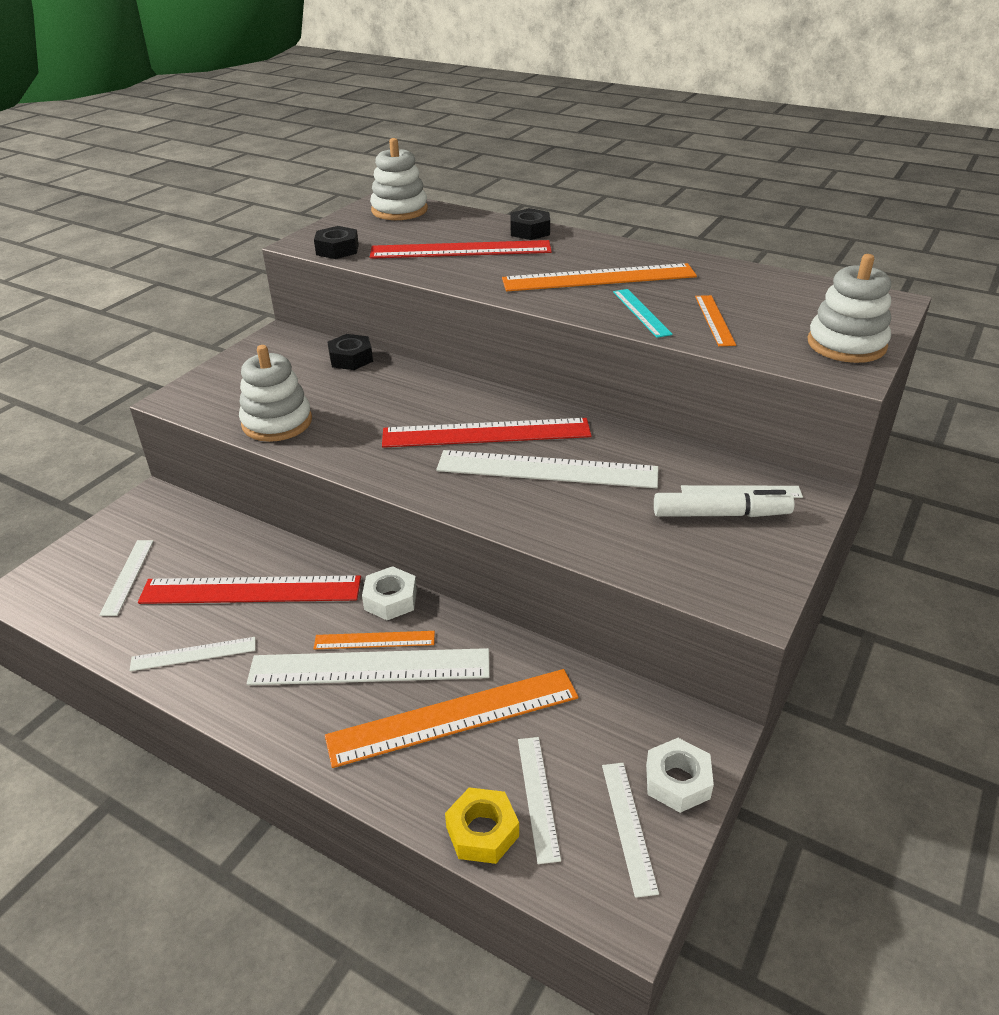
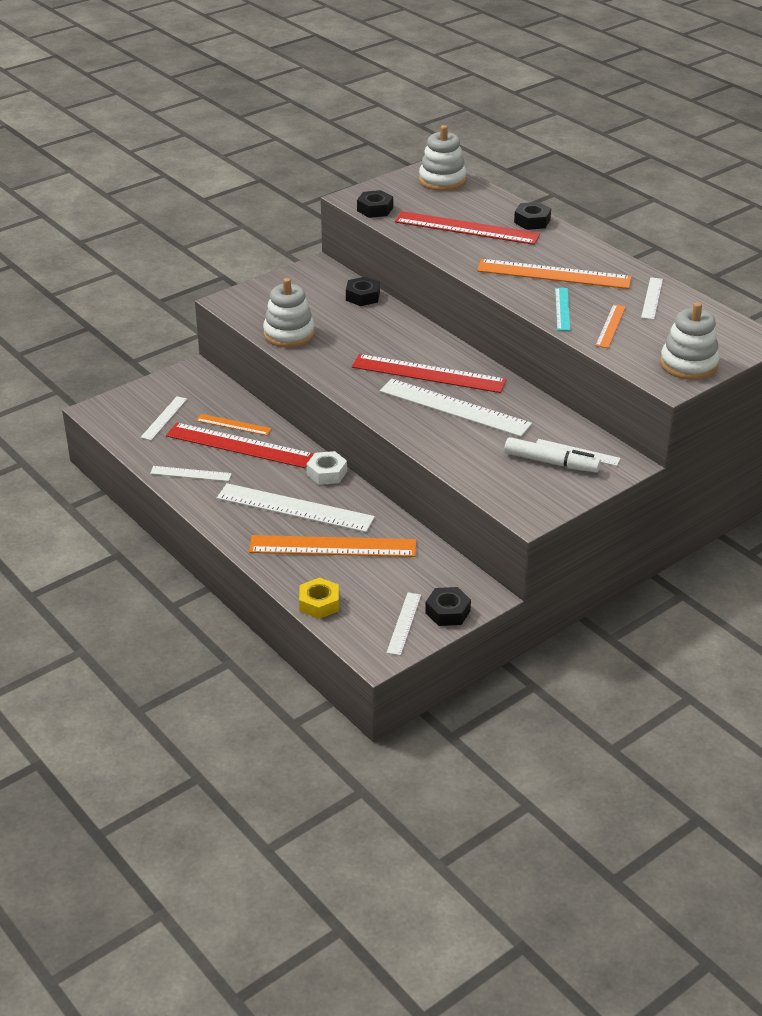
camera: 20 degrees right, 0 degrees up
(374, 640) = (305, 494): orange ruler -> orange ruler (233, 425)
(538, 797) = (360, 597): white ruler -> white ruler (652, 298)
(677, 781) = (448, 612): white nut -> black nut

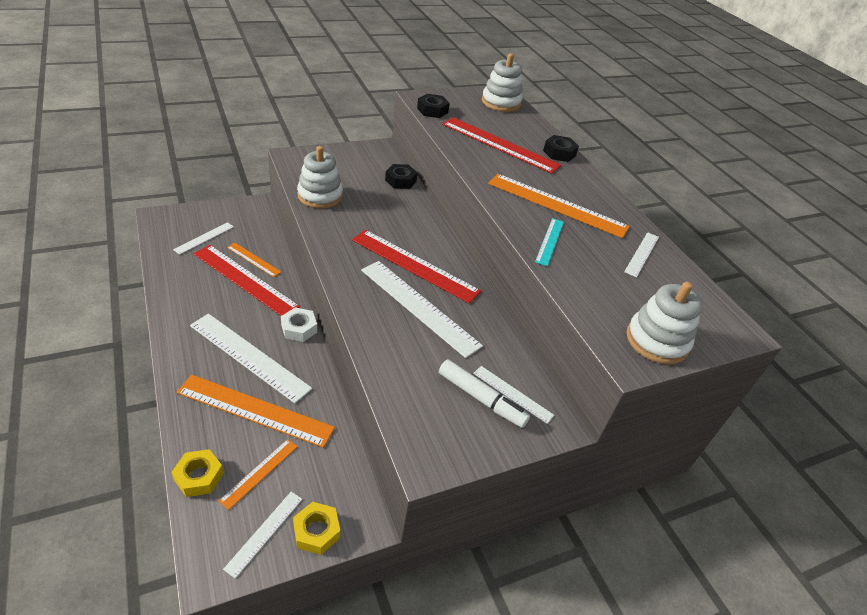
camera: 10 degrees right, 5 degrees up
(190, 473) = (187, 295): white ruler -> none
(448, 612) = (316, 531): black nut -> yellow nut
(610, 326) = (590, 272): orange ruler -> orange ruler (259, 472)

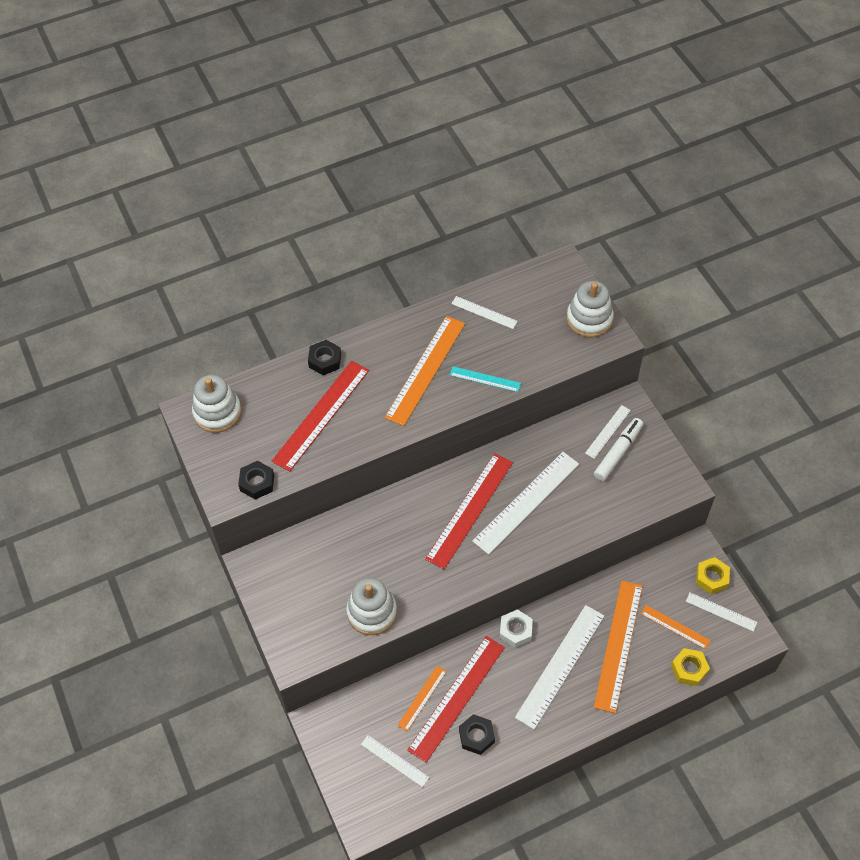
camera: 85 degrees left, 15 degrees up
(400, 181) = (322, 535): black nut -> black nut (476, 736)

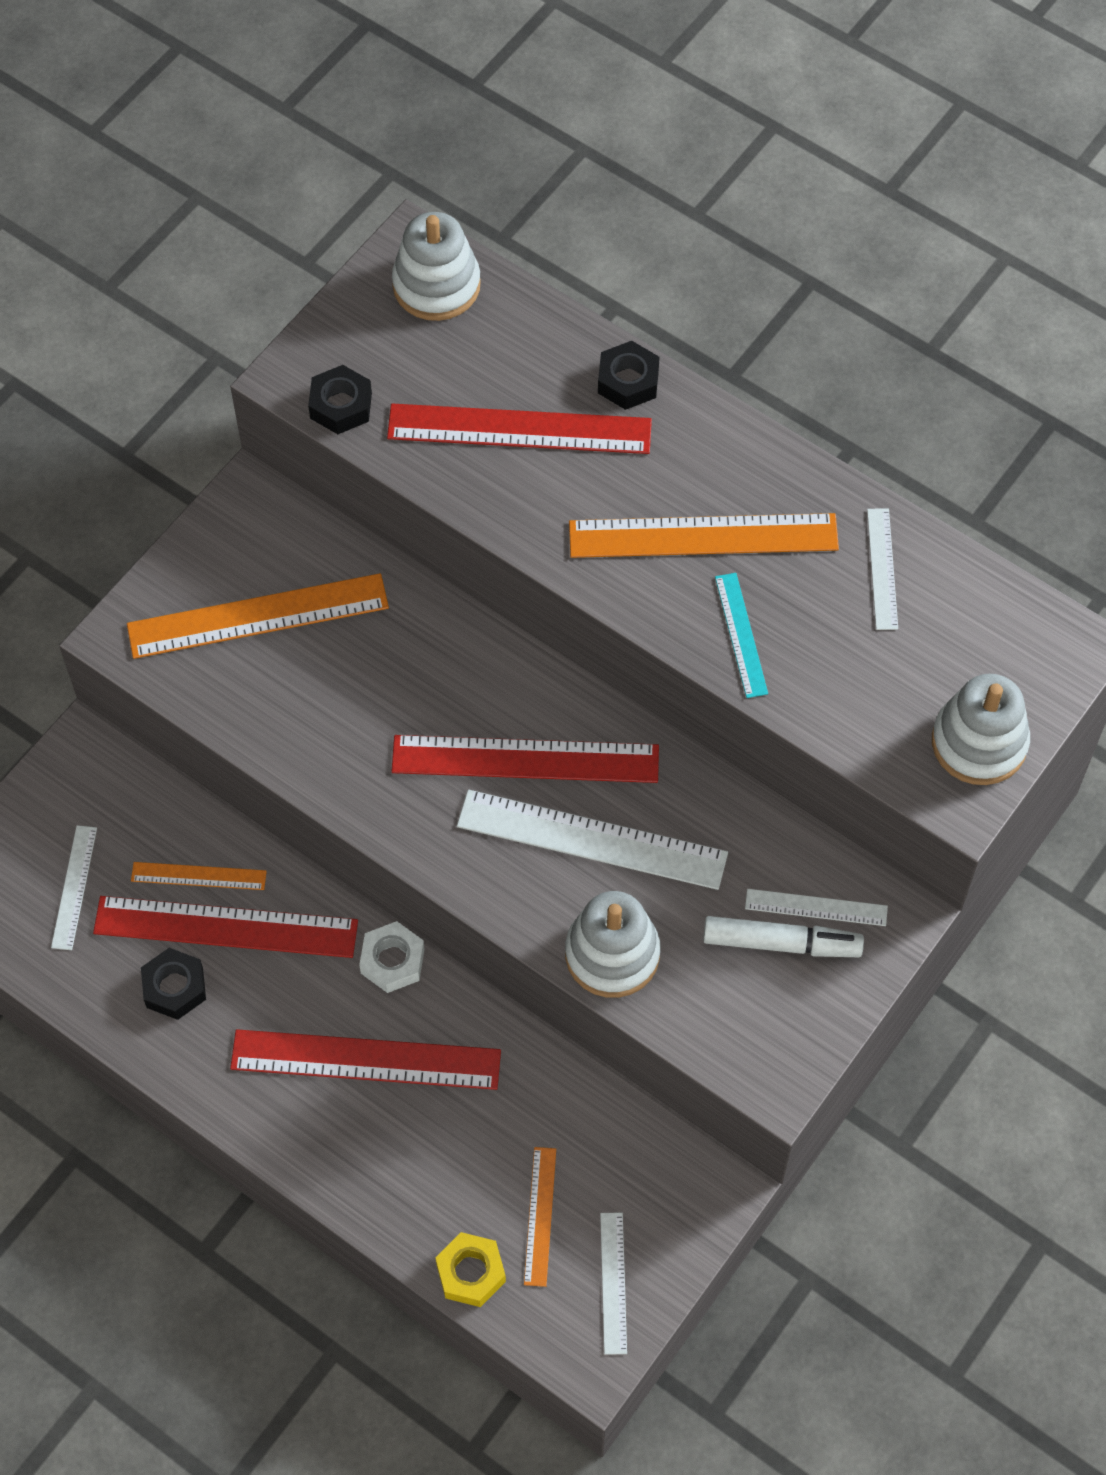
camera: 60 degrees right, 5 degrees up
(372, 612) = (257, 705): white stacking toy -> white stacking toy (612, 954)
(560, 665) = (366, 1059): white ruler -> red ruler
(618, 645) = (454, 1136): orange ruler -> orange ruler (258, 616)
(711, 578) = (673, 1239): yellow nut -> none

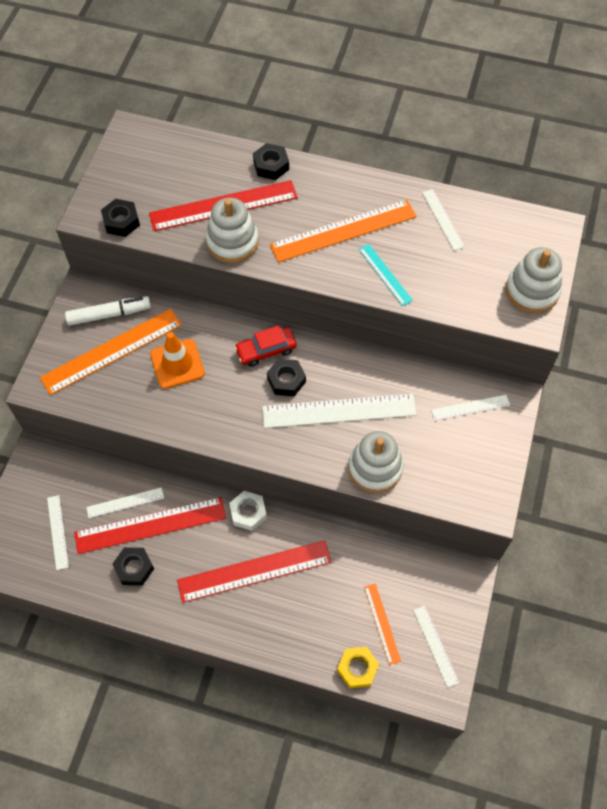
camera: 20 degrees left, 0 degrees up
(198, 876) = (125, 502): orange ruler -> white ruler
(356, 673) = (177, 364): none -> orange traffic cone
(436, 285) = (149, 147): white stacking toy -> white stacking toy (232, 242)
(511, 697) = (266, 350): none -> red car
(525, 759) = (286, 380): red ruler -> black nut
(781, 943) = (460, 432): white marker -> white marker (109, 314)

